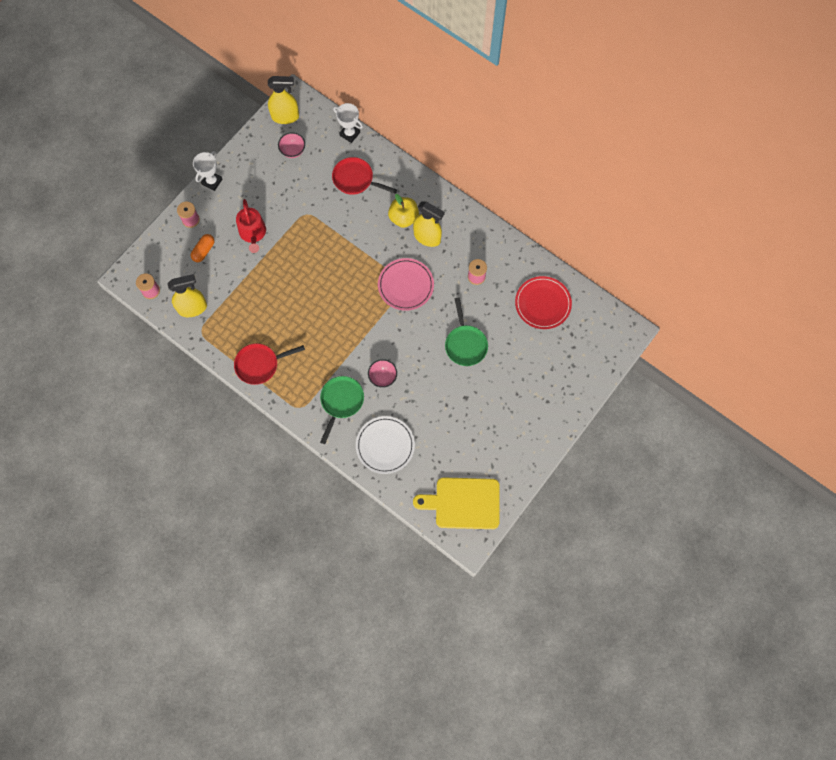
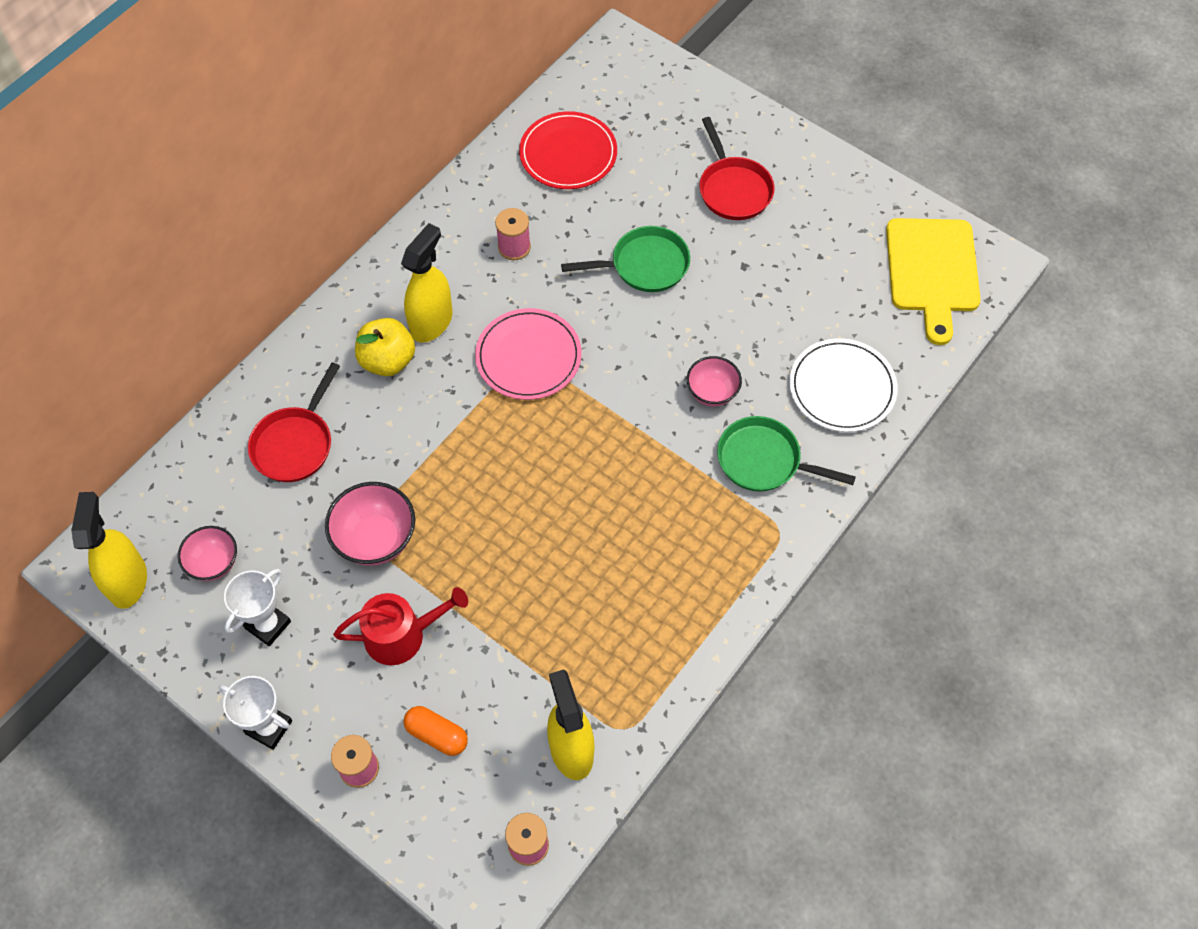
camera: 90 degrees left, 10 degrees down
(260, 364) = (694, 608): red pan -> red pan (733, 189)
(302, 219) = (376, 539): none -> pink bowl
(349, 134) = (189, 456): white trophy -> white trophy (268, 625)

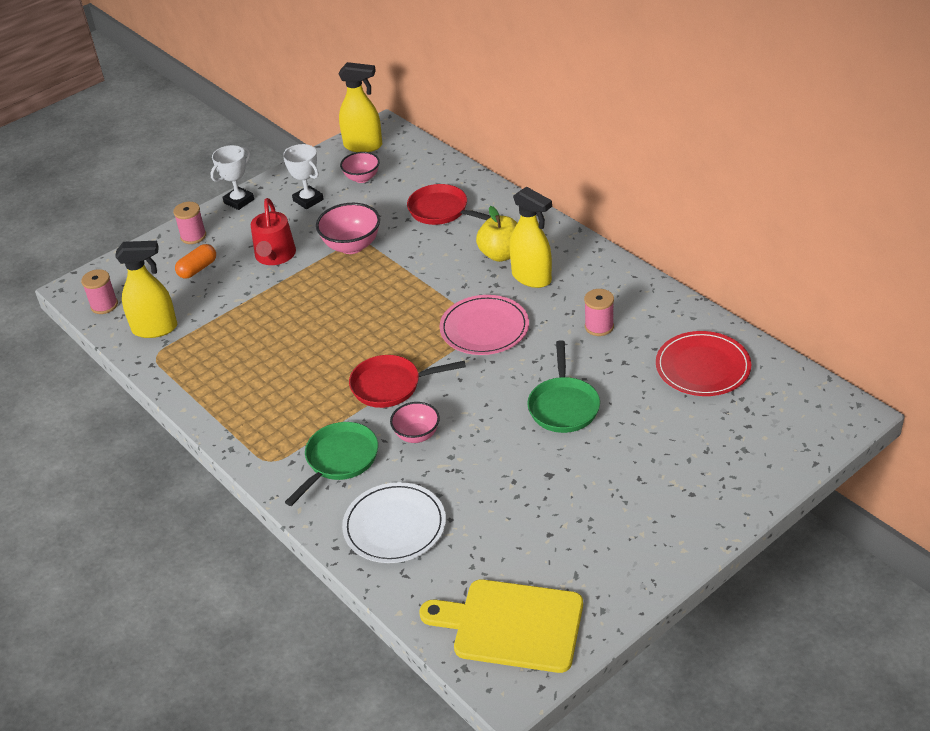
camera: 105 degrees right, 20 degrees down
(733, 189) = (644, 479): red pan -> red pan (390, 385)

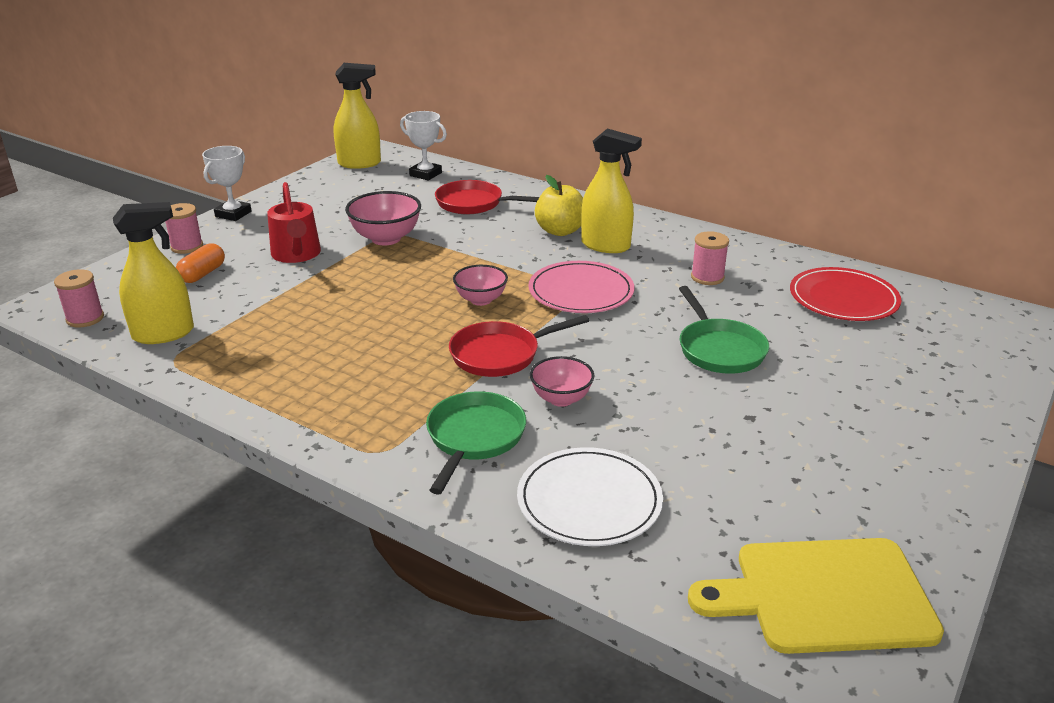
camera: 20 degrees left, 10 degrees down
(308, 200) = (316, 207): white trophy -> white trophy (425, 174)
(362, 178) = (370, 186): pink bowl -> pink bowl (481, 300)

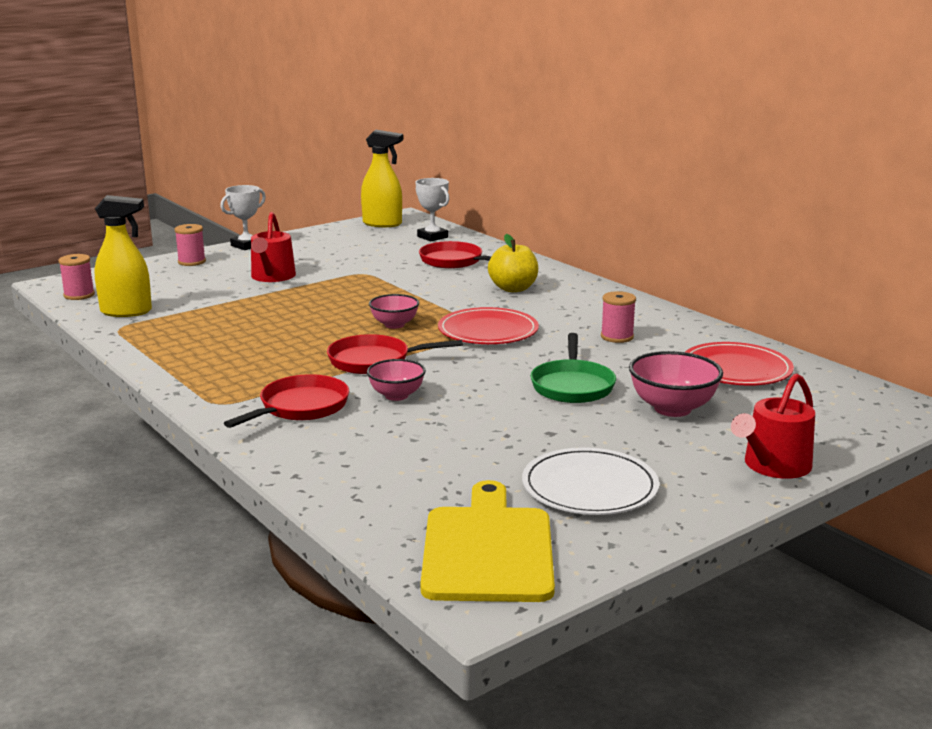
camera: 20 degrees right, 10 degrees down
(202, 274) = (188, 280): orange capsule -> none
(386, 238) = (355, 275): pink bowl -> pink bowl (672, 409)
(474, 438) = (300, 407): green pan -> red pan
(581, 291) = (488, 331): pink plate -> red plate
(589, 500) = (353, 459): white plate -> white plate (589, 487)
(606, 246) = (544, 303): yellow spray bottle -> none
(824, 595) = (488, 549): yellow cutting board -> yellow cutting board turned 75 degrees clockwise
(975, 415) = (773, 466): none -> red watering can

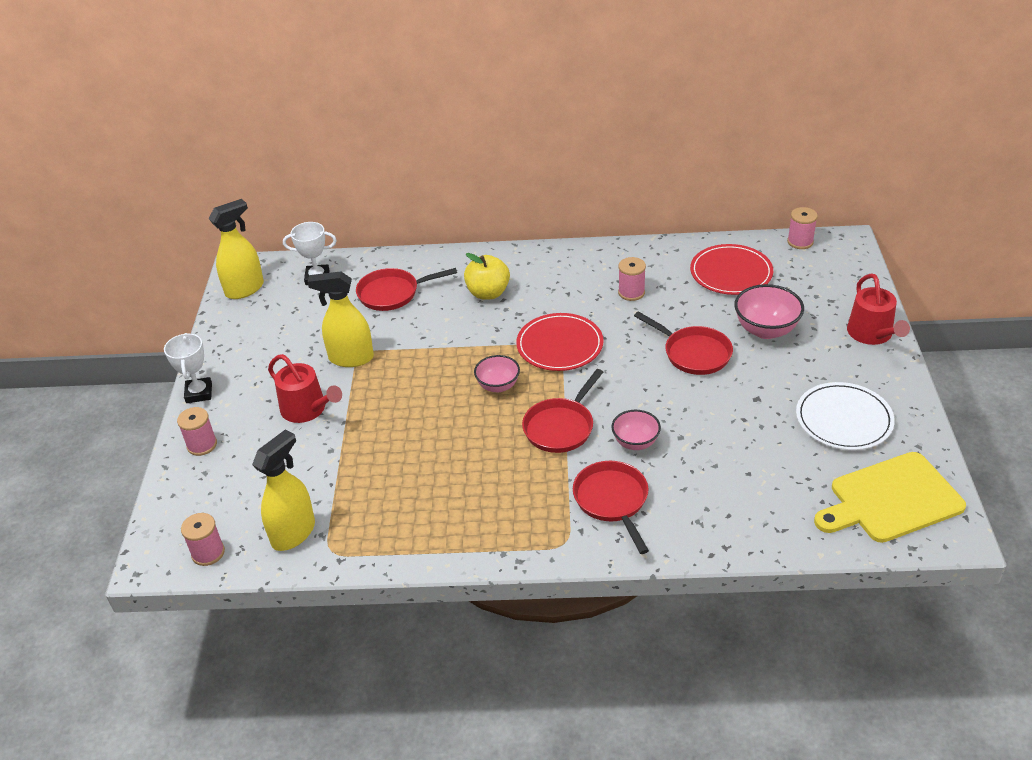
camera: 50 degrees left, 20 degrees up
(352, 272) = (351, 358): none -> yellow spray bottle
(488, 549) = (891, 499): yellow cutting board -> yellow cutting board turned 60 degrees counterclockwise
(572, 386) = (693, 353): green pan -> red pan
(862, 387) = (800, 242): none -> pink spool

